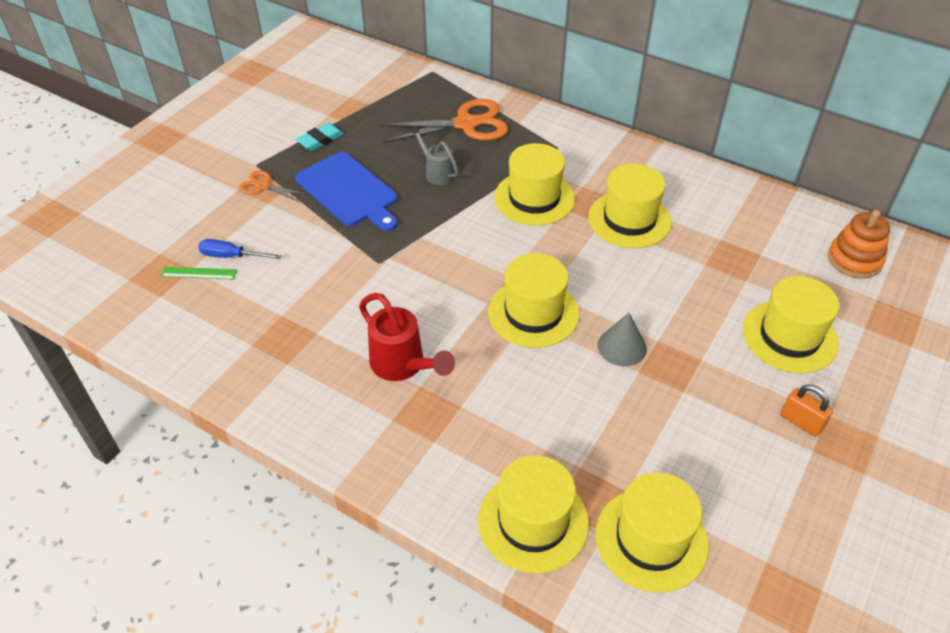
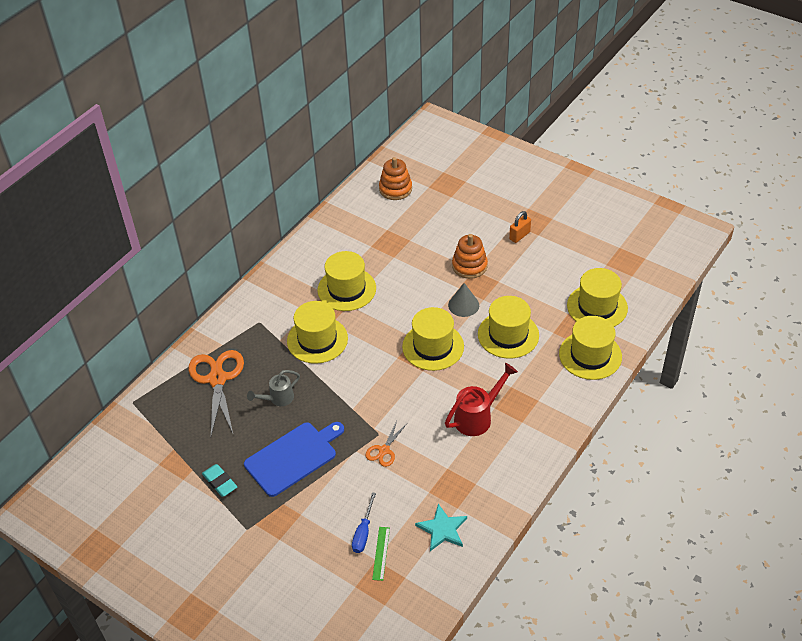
camera: 85 degrees left, 0 degrees up
(221, 330) = (442, 529): none -> turquoise star
(263, 186) = (278, 520): orange scissors -> orange scissors (384, 450)
(709, 353) = (469, 266): none -> orange stacking toy
(789, 336) = (457, 229): yellow hat -> yellow hat (508, 335)

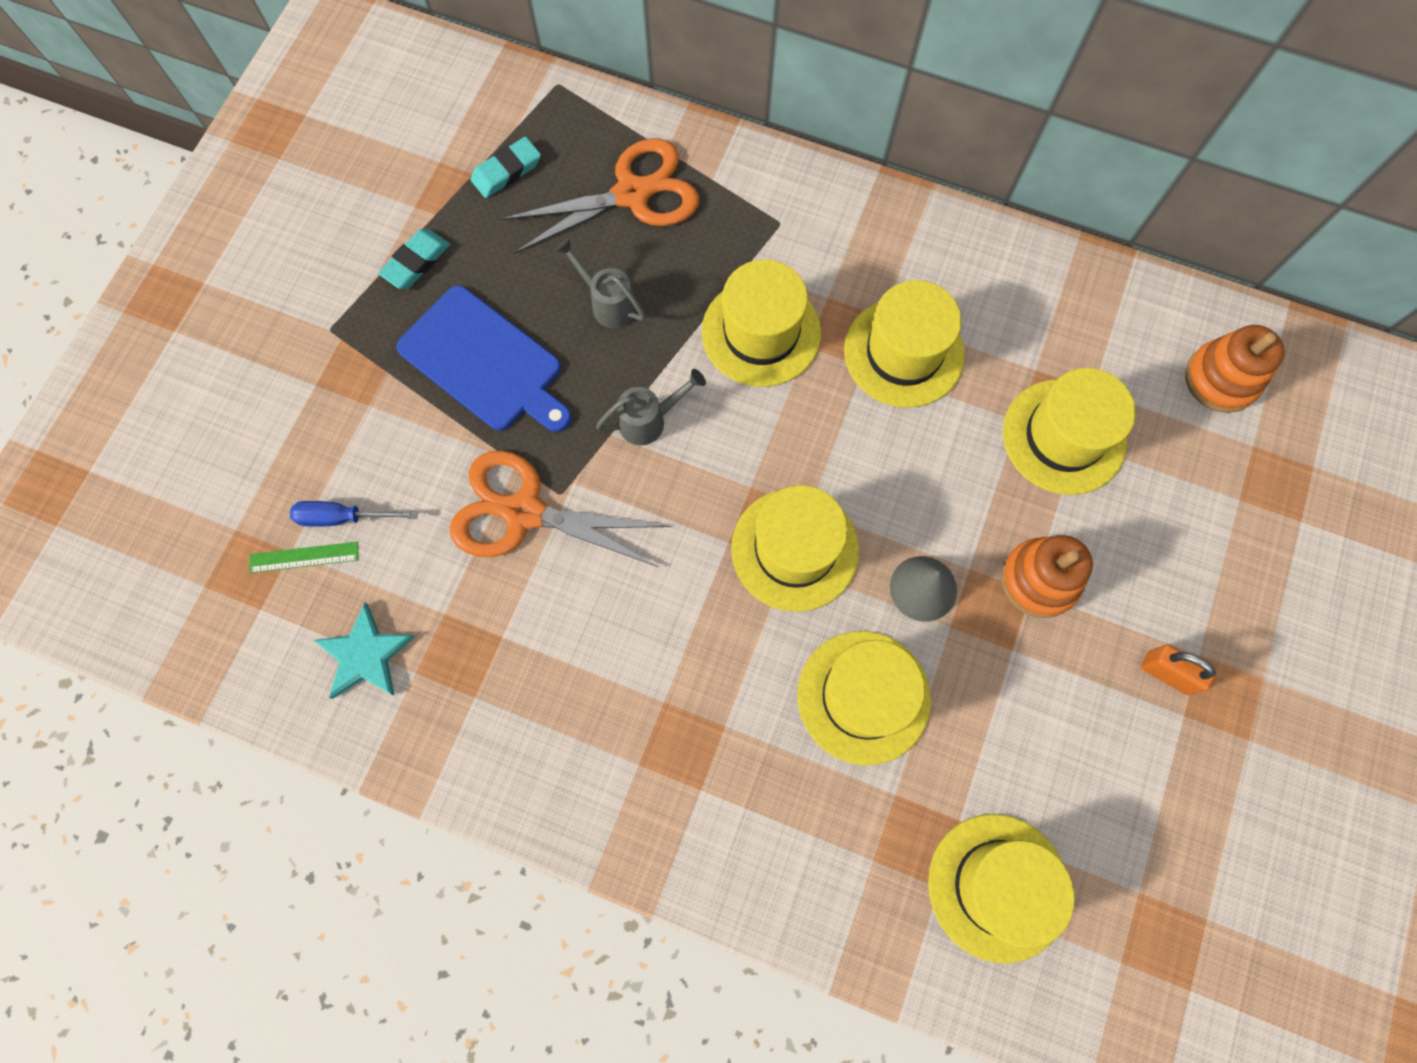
camera: 75 degrees right, 25 degrees up
(179, 433) = (506, 171): none -> turquoise eraser
(350, 391) = (650, 420): none -> grey watering can
(384, 450) = (524, 512): orange scissors -> orange scissors, size x1.97
(478, 417) = (634, 673): red watering can -> none
(590, 355) = (849, 888): yellow hat -> yellow hat (1064, 436)

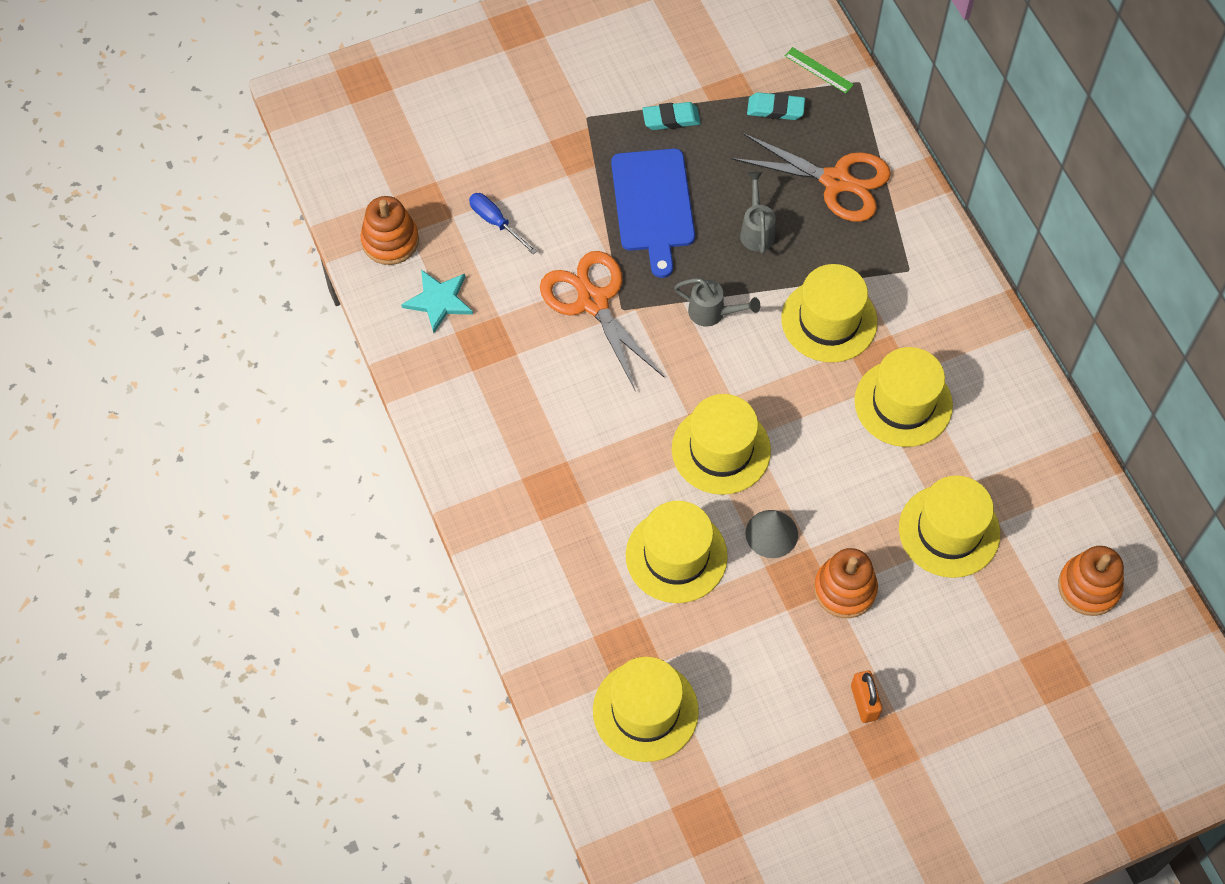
camera: 45 degrees right, 10 degrees down
(248, 637) = (390, 241): none -> orange stacking toy
(304, 557) = (456, 225): green ruler -> green ruler (819, 70)

